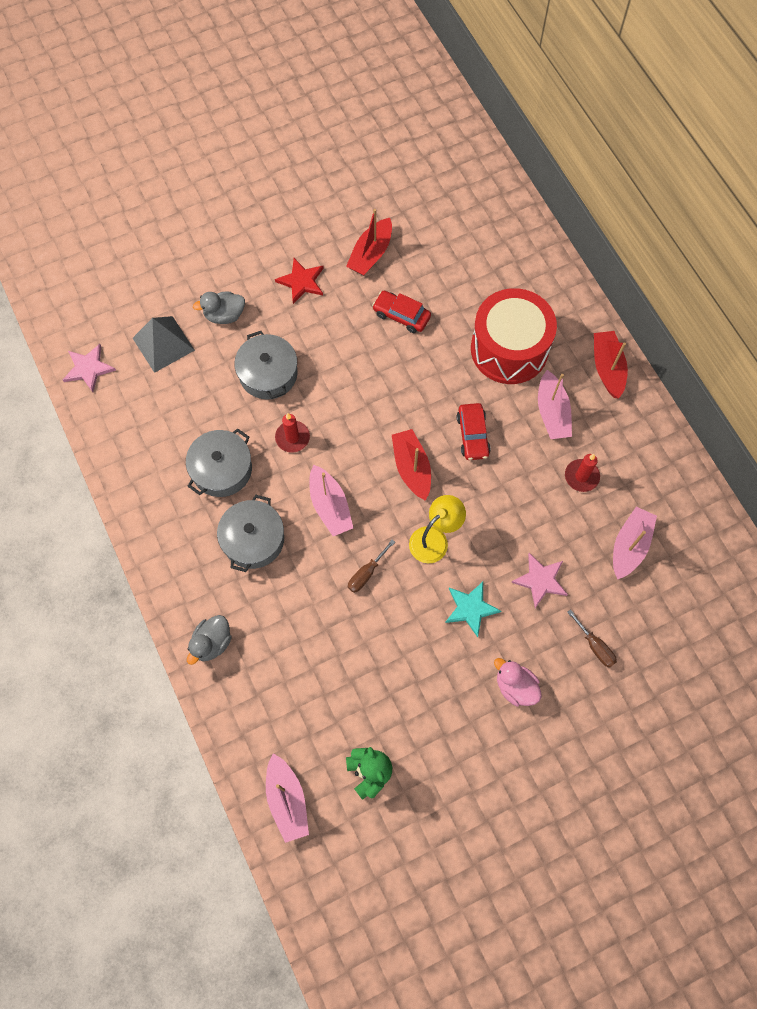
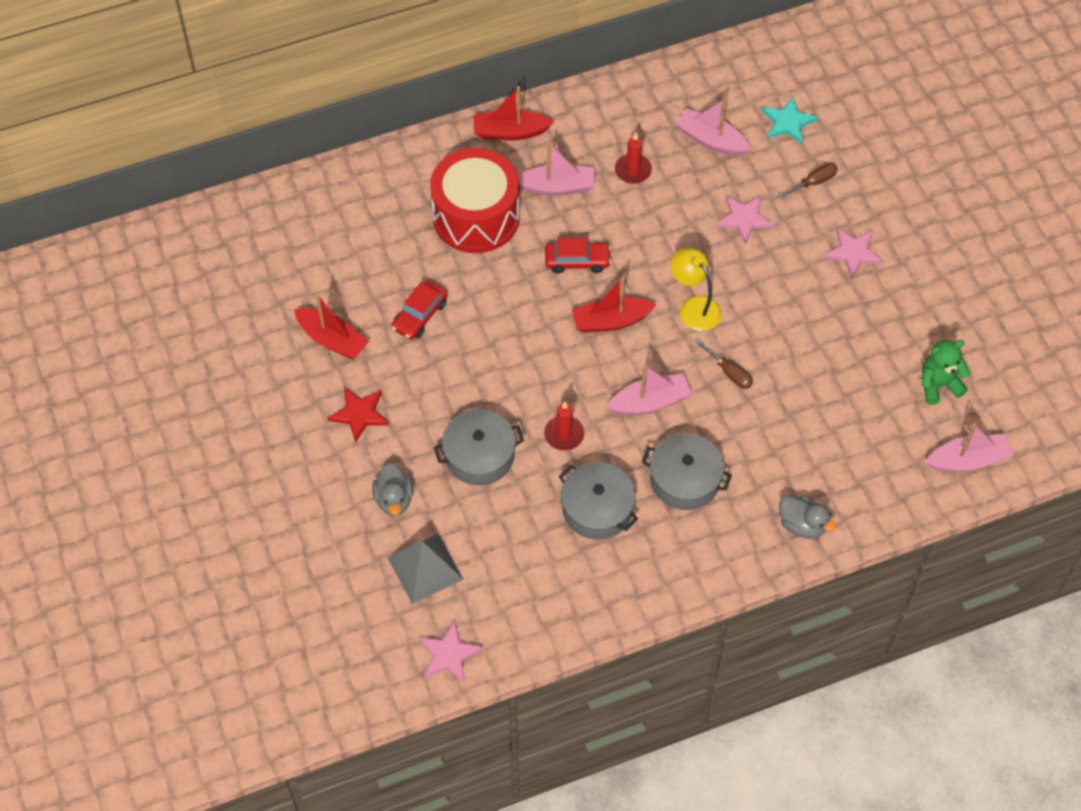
camera: 85 degrees left, 10 degrees down
(470, 608) = (771, 282): turquoise star -> turquoise star (788, 122)
(515, 686) = (853, 252): pink duck -> pink star

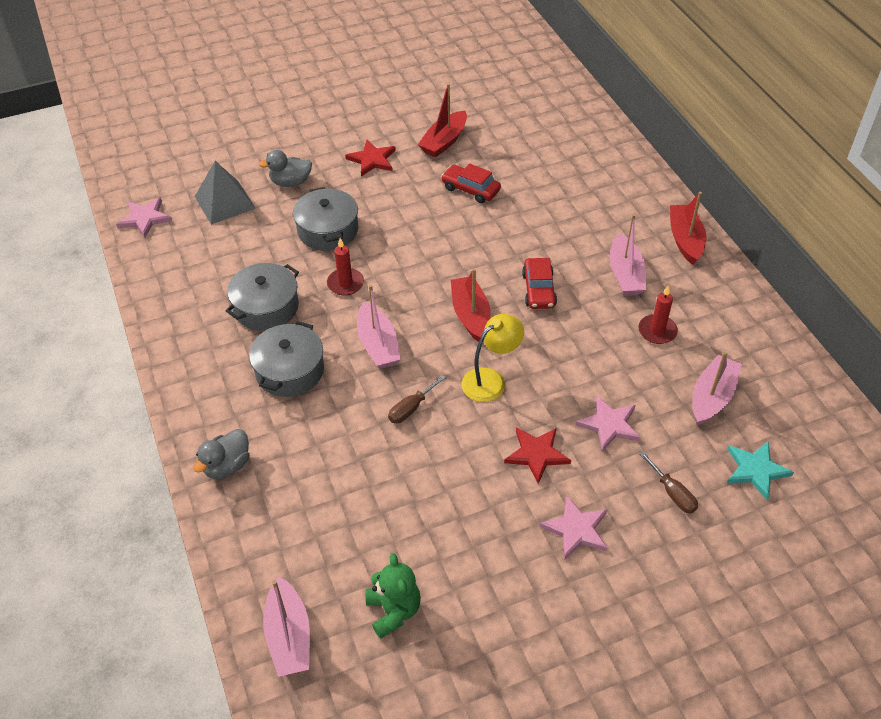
camera: 90 degrees right, 10 degrees down
(476, 217) = (581, 220): red drum -> none
(778, 276) = (536, 454): none -> red star

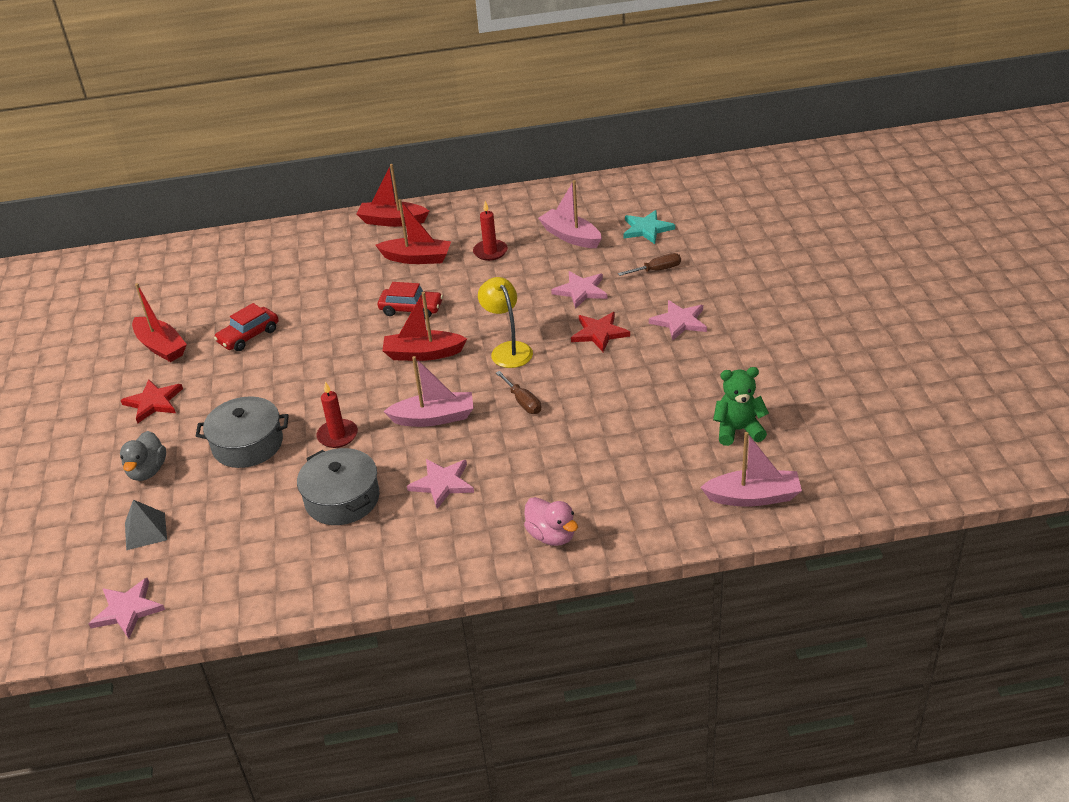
camera: 75 degrees left, 10 degrees down
(225, 202) = (145, 531): grey pyramid -> grey pyramid, size x0.66
(227, 466) = (551, 535): grey duck -> pink duck
(290, 370) = (442, 484): grey pot -> pink star
(625, 274) = (417, 258): pink boat -> red boat

